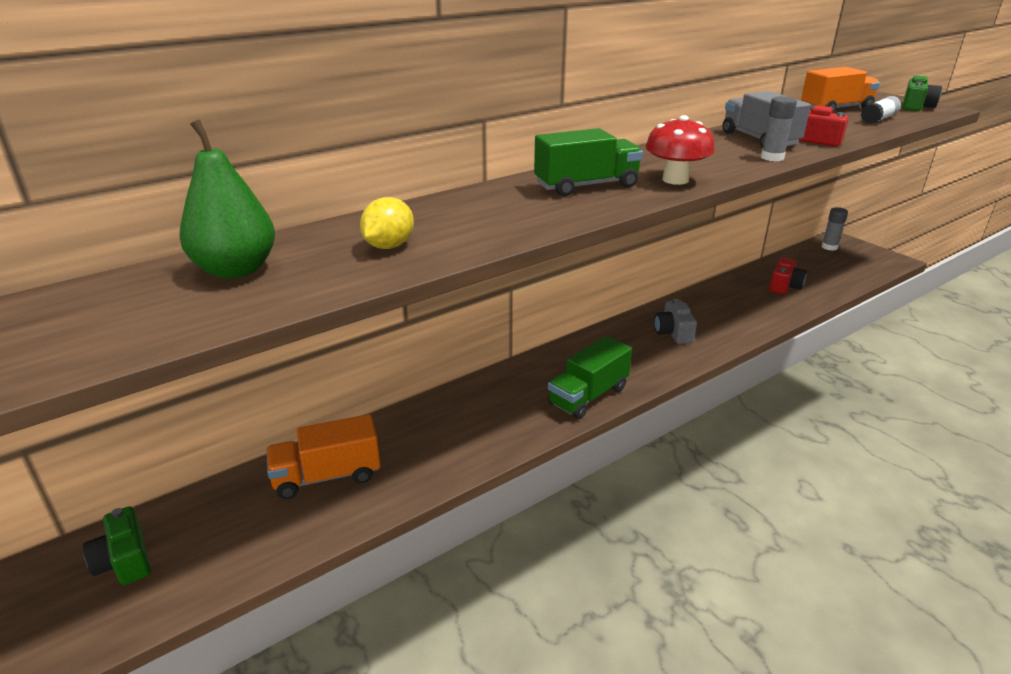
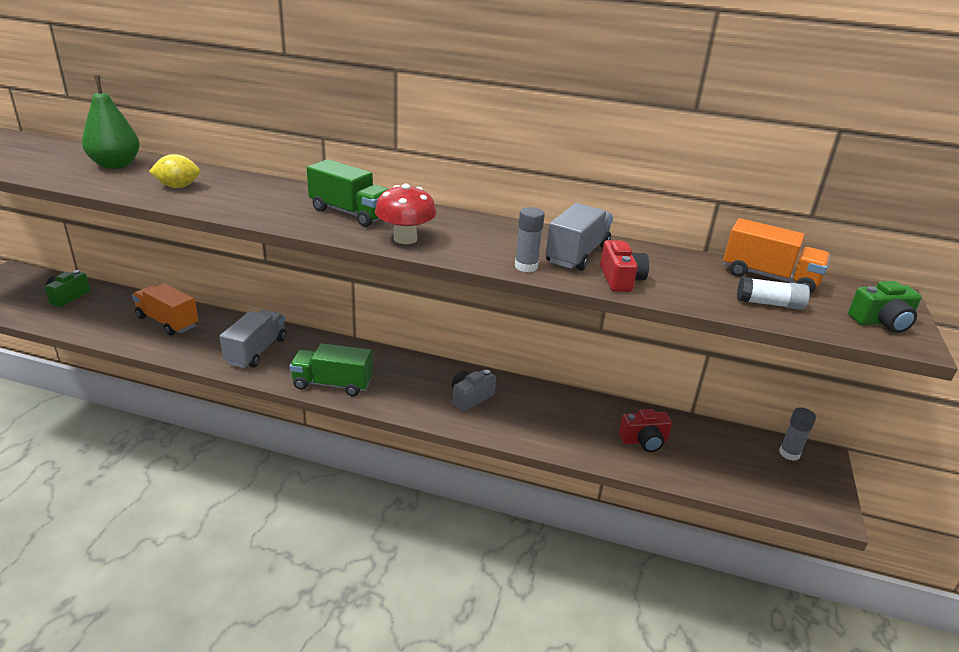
camera: 50 degrees right, 0 degrees up
(474, 425) = (256, 351): none -> grey truck

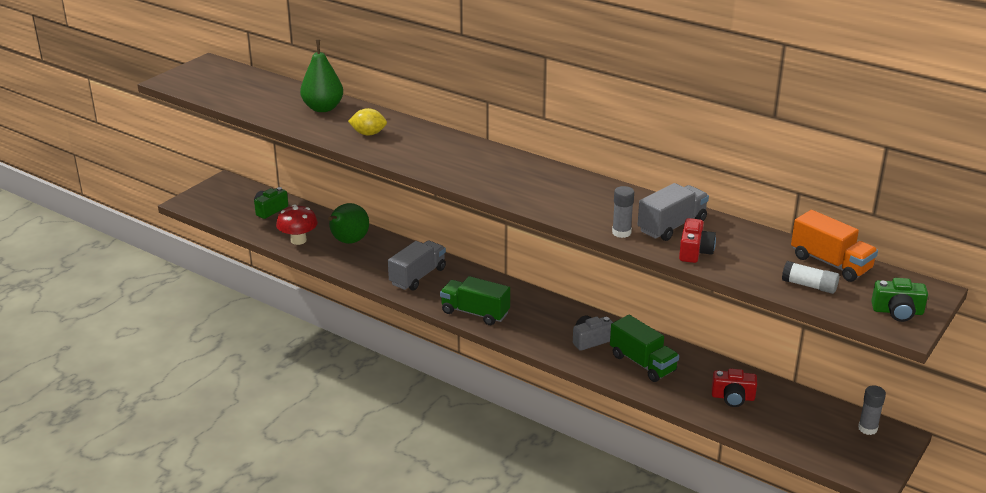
camera: 20 degrees right, 0 degrees up
(167, 322) = (348, 242): orange truck -> green pear
(350, 213) = (498, 170): green truck -> green truck (642, 363)
(405, 239) = (534, 198): red mushroom -> red mushroom (298, 240)

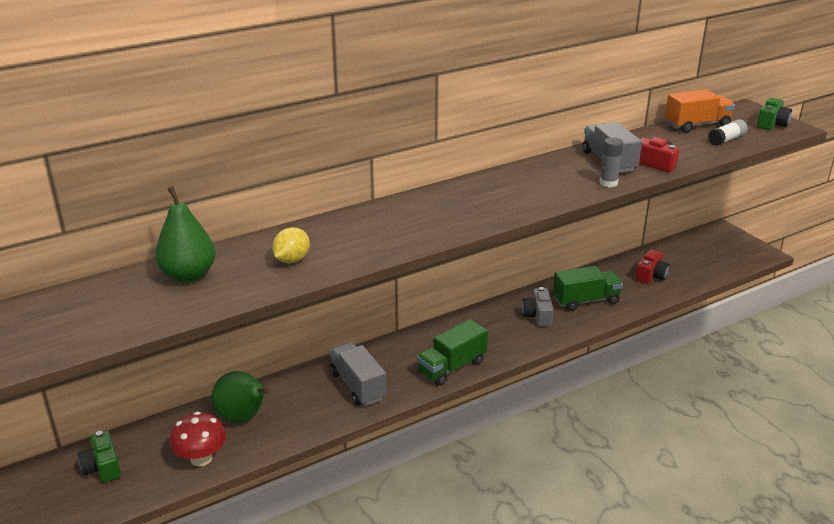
camera: 65 degrees left, 0 degrees up
(867, 428) = (709, 237): grey glue stick -> none

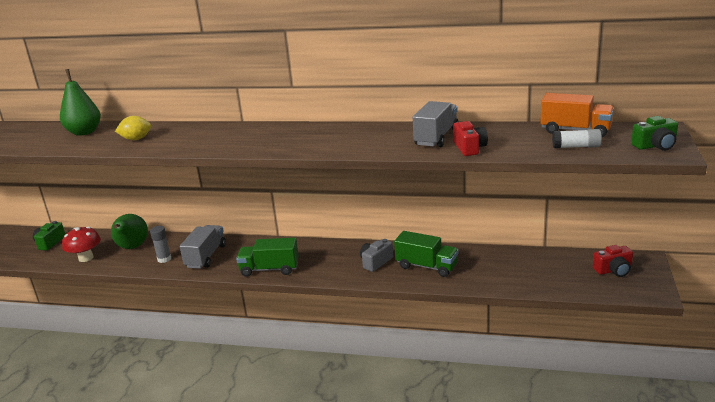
camera: 45 degrees right, 5 degrees down
(608, 183) = (401, 150): grey glue stick -> grey glue stick (164, 259)
(651, 275) = (511, 270): red camera -> red camera (613, 270)

